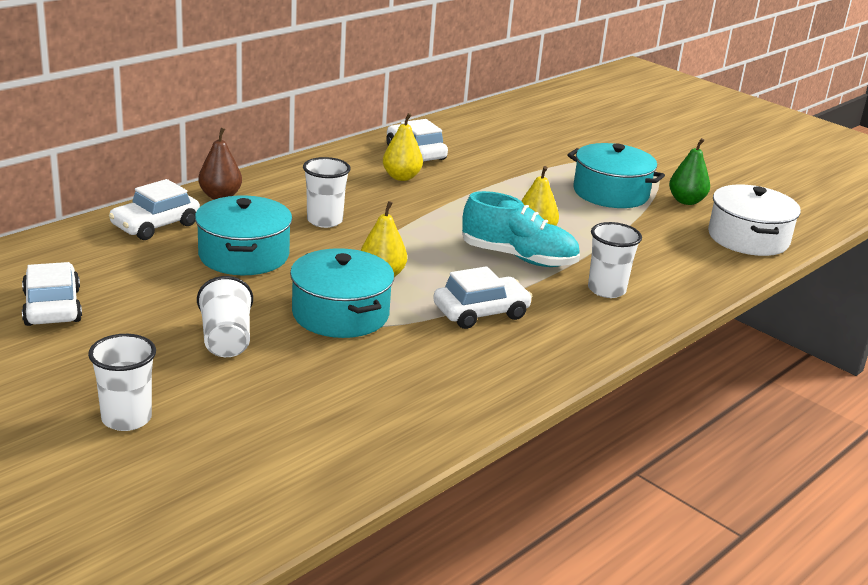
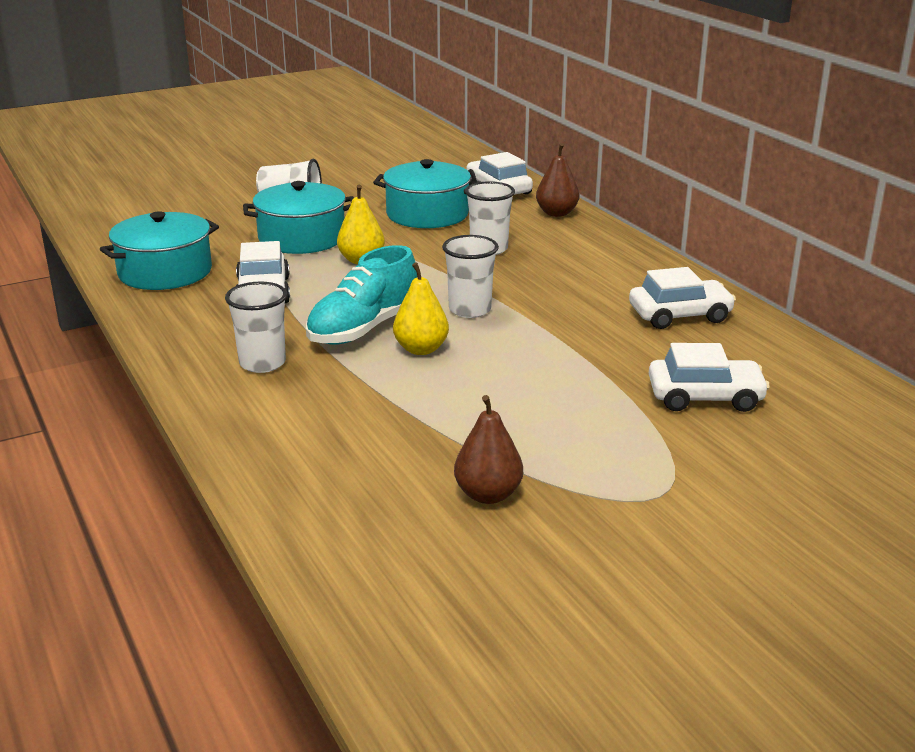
camera: 110 degrees right, 0 degrees up
(52, 307) = (372, 160): white car -> white car (705, 397)
(126, 418) = (215, 173): white cup -> white cup (470, 310)
(401, 177) = (599, 297): yellow pear -> none
(610, 193) = (531, 431): turquoise pot -> turquoise pot (165, 272)
(686, 201) = (488, 495): green pear -> brown pear
(748, 238) = (338, 514): white pot -> none

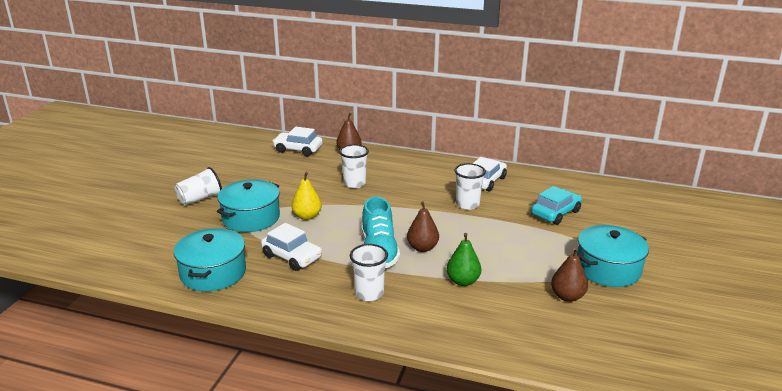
camera: 45 degrees left, 0 degrees up
(391, 406) = (463, 281): none -> green pear
(421, 349) = (422, 248): yellow pear -> brown pear
(427, 214) = (289, 177): turquoise pot -> turquoise pot (608, 269)
(470, 310) = (405, 218): white cup -> white cup (467, 204)
(705, 397) = (555, 213): white car -> turquoise car

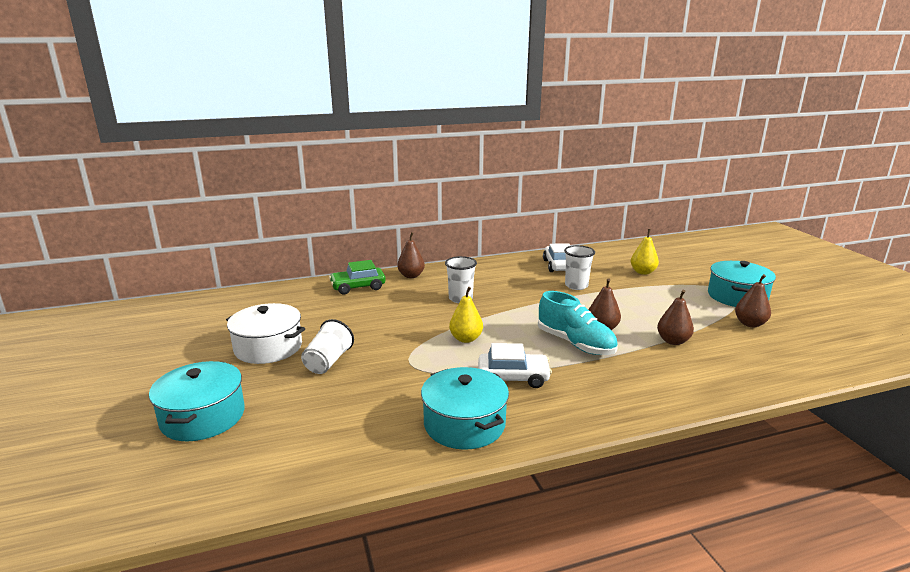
camera: 35 degrees left, 5 degrees down
(182, 176) = (268, 347): none -> white pot
(251, 218) = (414, 359): turquoise pot -> turquoise pot (203, 417)
(298, 149) = (358, 287): white car -> green car
(369, 293) = (628, 379): white cup -> none
(463, 281) = (673, 341): green pear -> brown pear
(555, 213) = (643, 272): turquoise car -> yellow pear

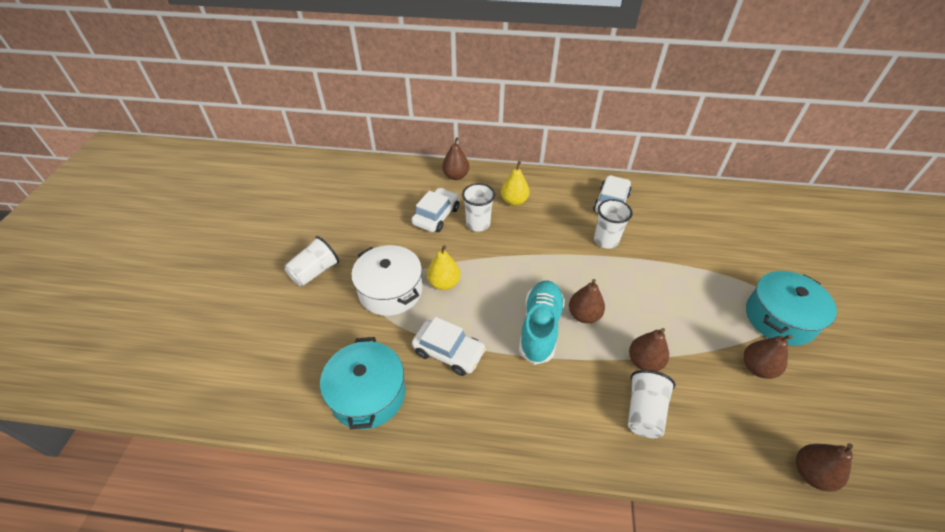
camera: 25 degrees right, 25 degrees up
(203, 417) = (193, 303): turquoise pot -> none
(268, 347) = (283, 237): white pot -> white pot (390, 290)
(358, 287) = (400, 178): green car -> none
(417, 302) = (436, 216): none -> white car
(575, 344) = (540, 328): turquoise shoe -> turquoise shoe turned 150 degrees counterclockwise
(643, 272) = (697, 241): yellow pear -> yellow pear (514, 201)
(701, 367) = (644, 411): none -> white cup
(837, 364) = (811, 473): none -> brown pear

